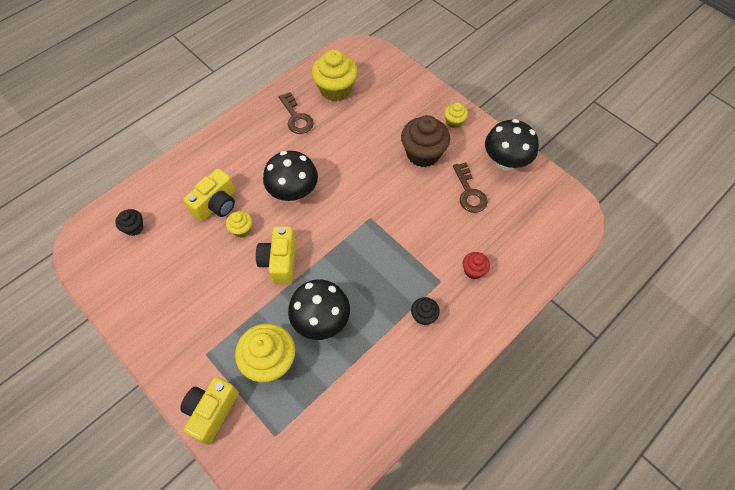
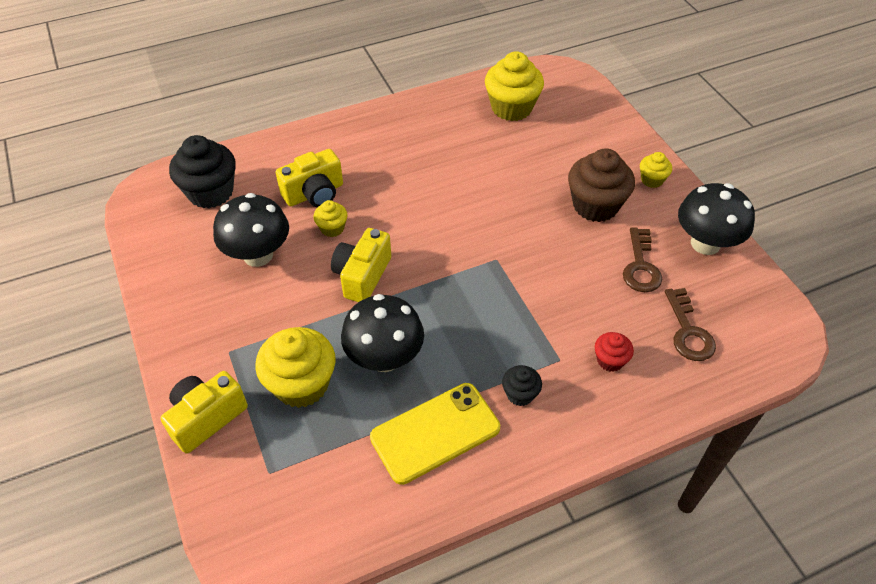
camera: 20 degrees right, 10 degrees down
(134, 228) = (210, 192): black cupcake -> black cupcake, size x1.97
(293, 192) = (412, 205): black mushroom -> black mushroom (258, 255)
(296, 117) = (450, 126): brown key -> brown key (688, 331)
(378, 365) = (435, 433): none -> yellow phone

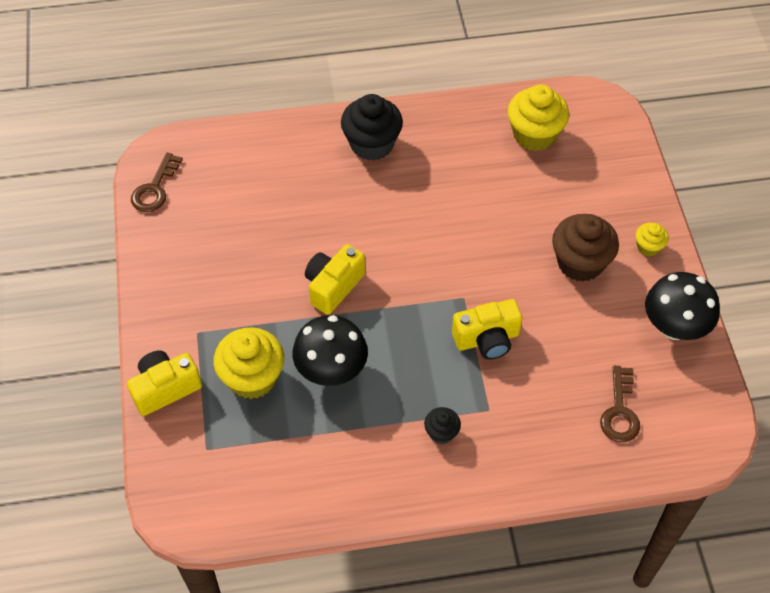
camera: 15 degrees right, 5 degrees up
(210, 192) = (215, 169): black cupcake -> black cupcake (372, 144)
(258, 255) = (244, 244): black mushroom -> none
(314, 193) = (311, 191): yellow camera -> yellow camera (487, 339)
(332, 228) = (319, 231): yellow cupcake -> none
(435, 433) = (355, 449): yellow phone -> none
(610, 360) = (535, 421): red cupcake -> none
(640, 266) = (600, 336): brown key -> brown key (155, 189)

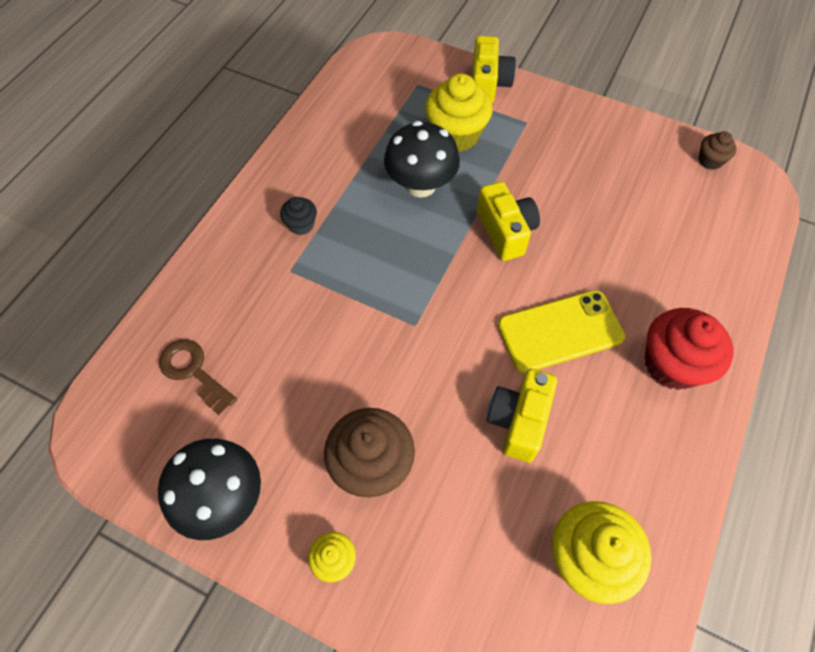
camera: 125 degrees right, 5 degrees up
(155, 189) = (710, 161): brown key -> brown cupcake
(372, 144) = (672, 364): black cupcake -> red cupcake
(396, 212) = (560, 331): none -> yellow phone
(487, 339) = (356, 314): yellow camera -> yellow camera (518, 420)

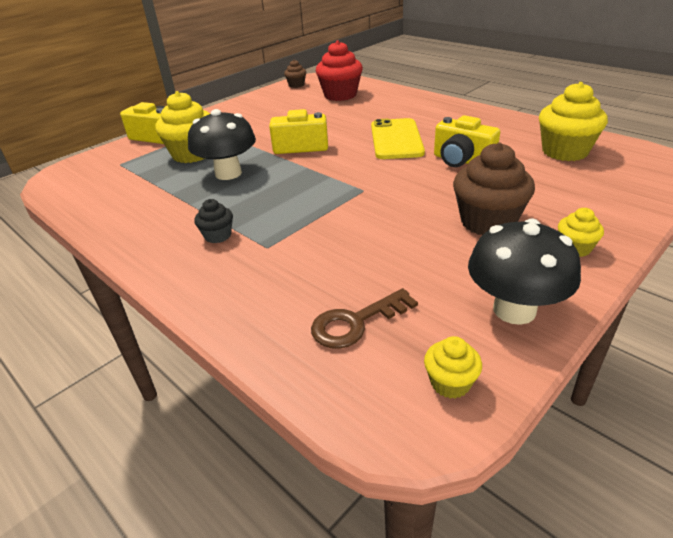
camera: 70 degrees left, 25 degrees down
(132, 454) = (450, 383): none -> yellow cupcake
(672, 364) = (434, 112): red cupcake -> red cupcake (340, 95)

